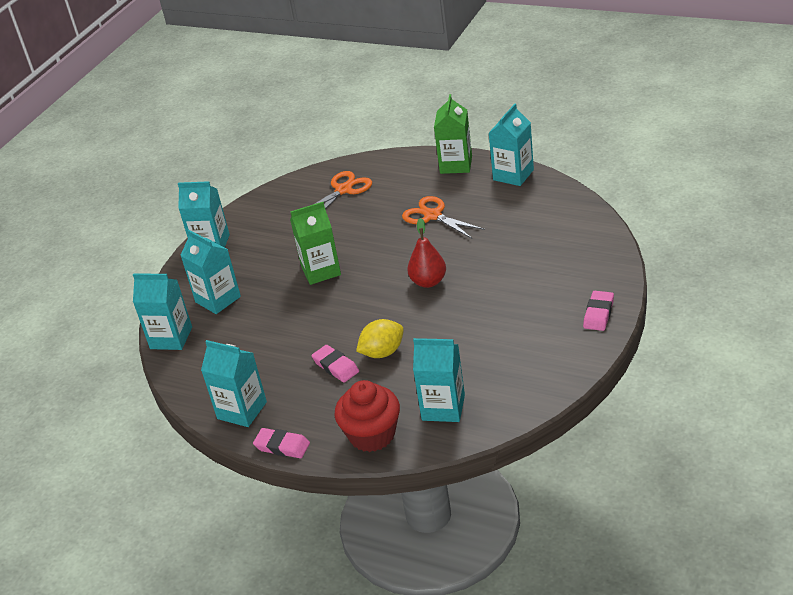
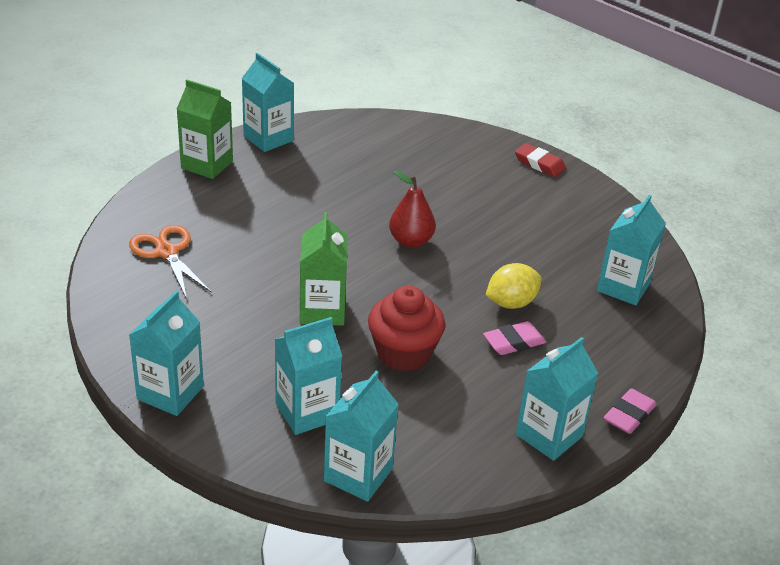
camera: 80 degrees left, 0 degrees up
(372, 435) = (642, 344): red cupcake -> red cupcake (404, 353)
(382, 352) = (511, 303): yellow lemon -> yellow lemon turned 75 degrees clockwise
(432, 216) = (290, 206): orange scissors -> none
(598, 314) = (539, 163): pink eraser -> red eraser

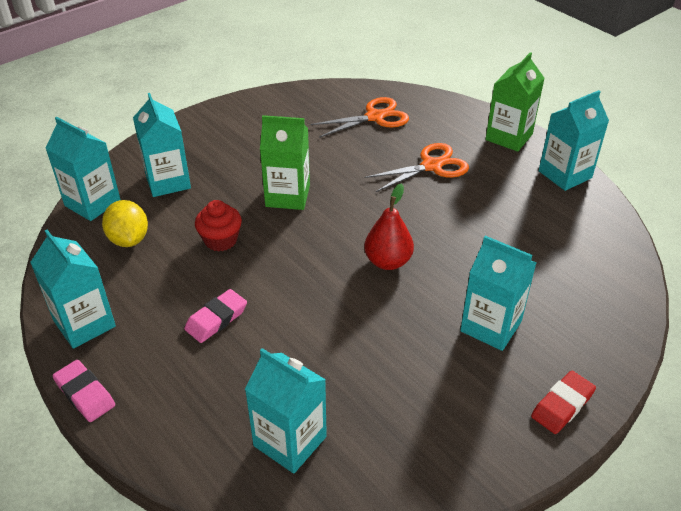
camera: 100 degrees right, 5 degrees up
(170, 393) = (209, 120): turquoise carton -> turquoise carton (491, 326)
(260, 213) = (432, 166): none -> orange scissors
(404, 353) = (220, 240): red cupcake -> red cupcake, size x0.66
(511, 303) = (277, 327): yellow lemon -> yellow lemon (129, 239)
(513, 342) = (216, 319): pink eraser -> pink eraser turned 60 degrees clockwise

